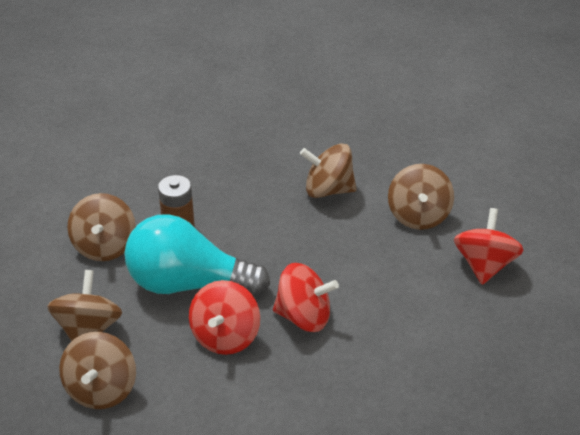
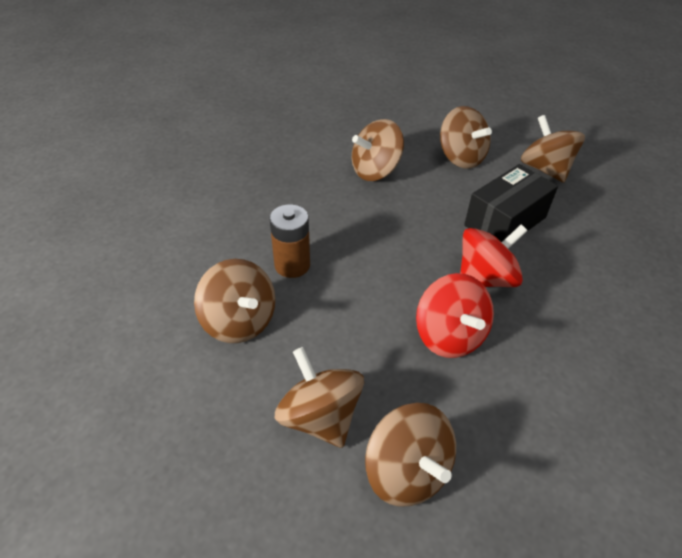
camera: 40 degrees left, 5 degrees up
(188, 284) = (360, 309): turquoise light bulb -> none
(381, 287) = (505, 221): none -> black box
(484, 265) = (545, 169): red spinning top -> brown spinning top

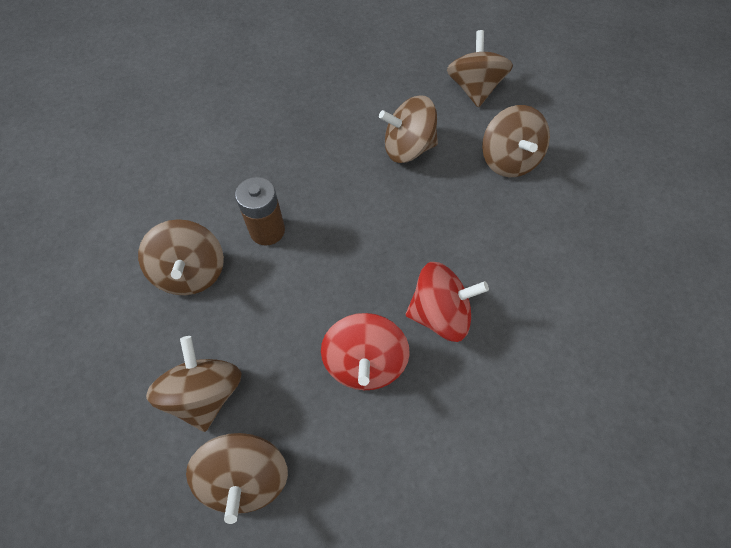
camera: 25 degrees right, 15 degrees up
(505, 221) = (505, 255): black box -> none
(545, 169) = (595, 205): brown spinning top -> brown spinning top (474, 89)

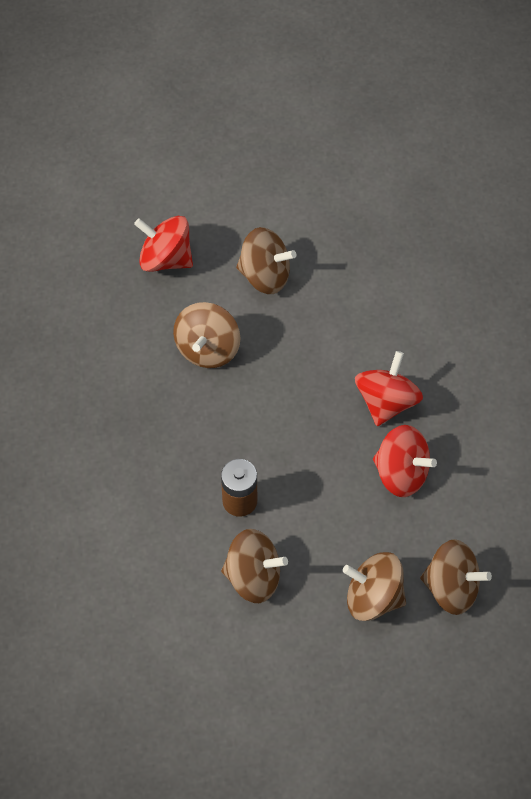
camera: 65 degrees left, 0 degrees up
(474, 89) = (165, 258): brown spinning top -> red spinning top

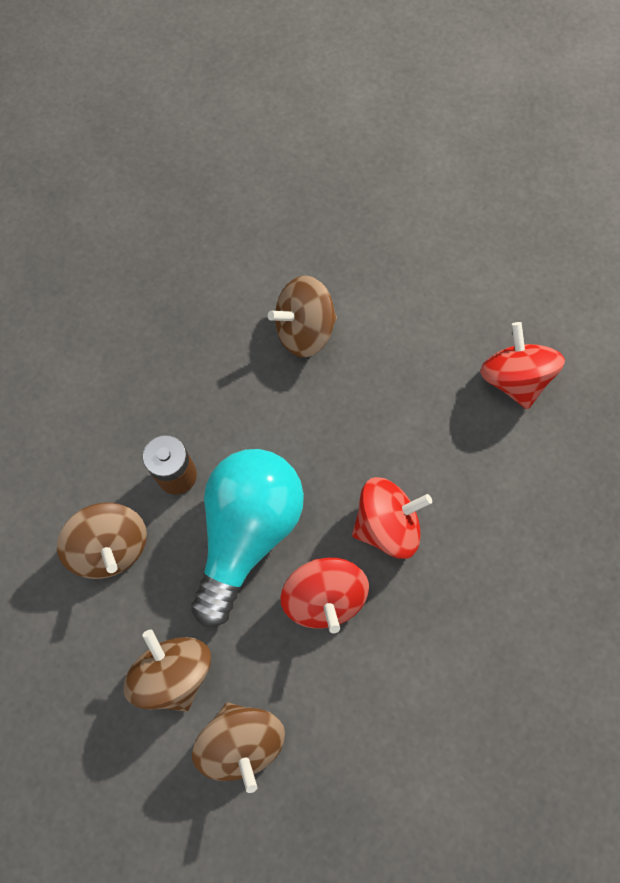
camera: 50 degrees right, 10 degrees up
(165, 258) = (361, 229): red spinning top -> red spinning top (513, 378)
(265, 275) = (420, 319): brown spinning top -> none
(318, 486) = (247, 532): none -> turquoise light bulb

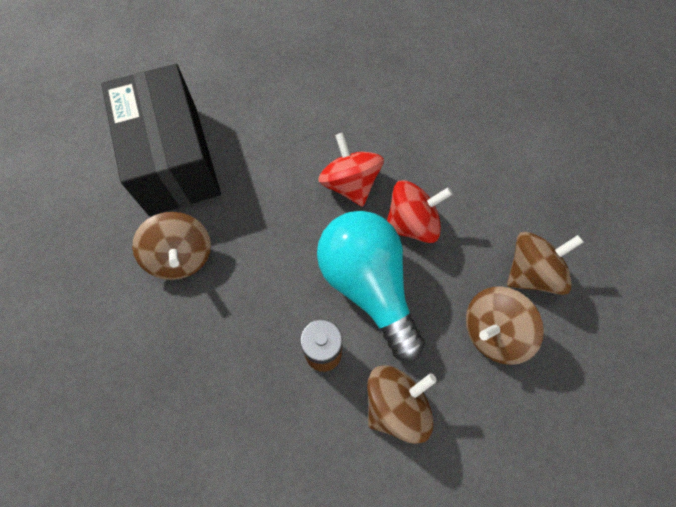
camera: 95 degrees left, 5 degrees down
(247, 532) = (368, 286): turquoise light bulb -> turquoise light bulb turned 45 degrees clockwise
(434, 317) = (174, 159): none -> black box
(513, 378) = (229, 107): red spinning top -> none

